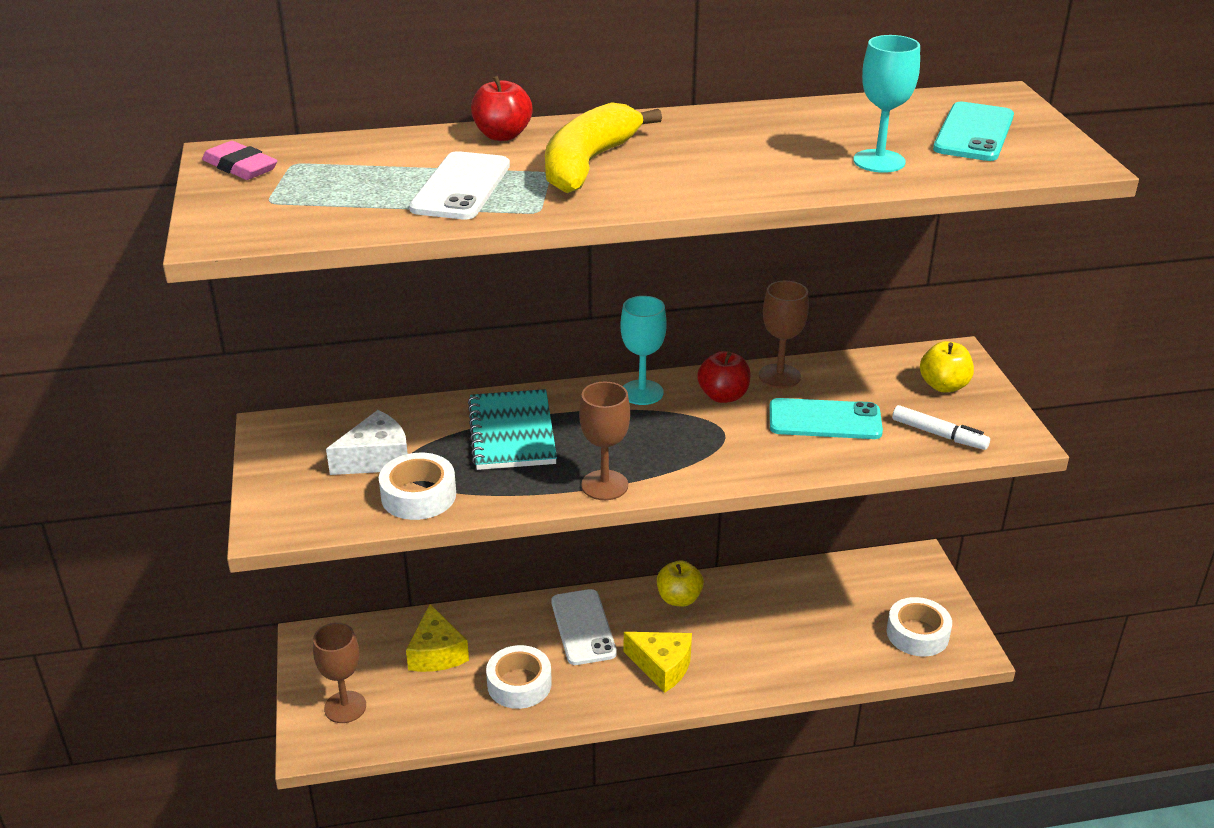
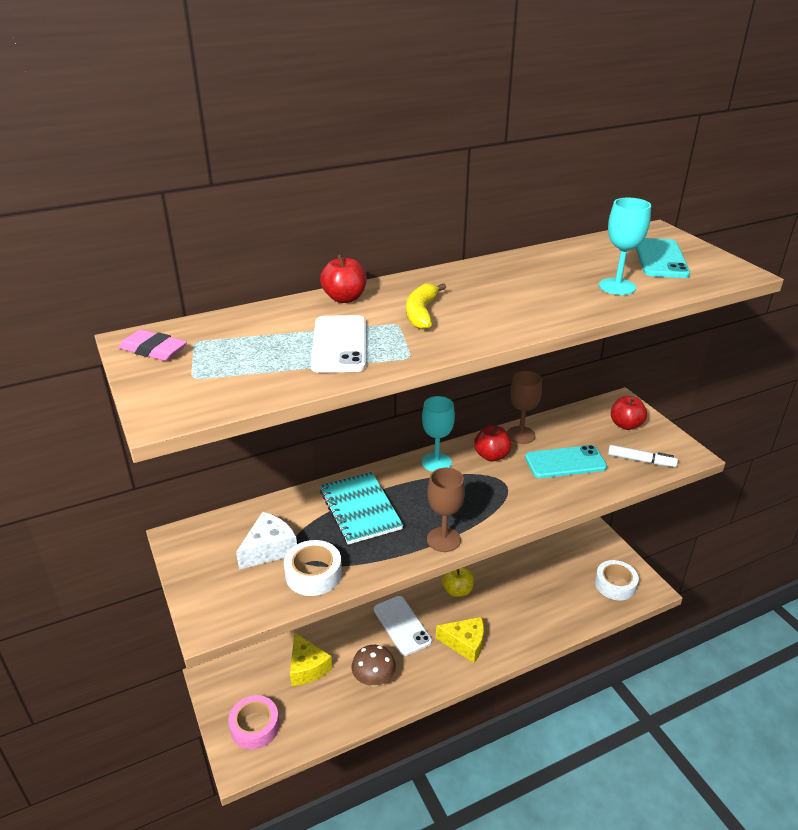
camera: 15 degrees left, 0 degrees up
(345, 707) = (255, 726): brown goblet -> pink tape
(519, 684) = (374, 679): white tape -> brown mushroom
(588, 164) = (421, 313): yellow banana -> yellow banana, size x0.63
(943, 386) = (626, 425): yellow apple -> red apple

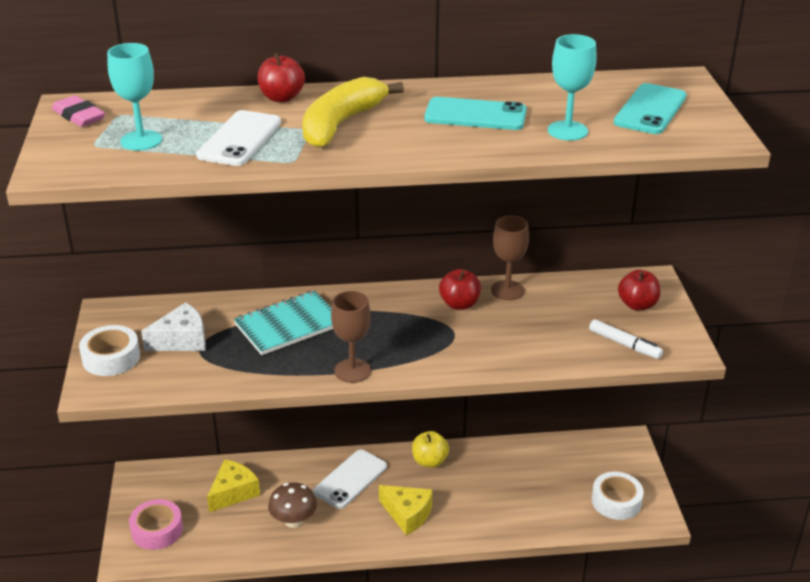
camera: 20 degrees right, 0 degrees up
(307, 667) = (233, 492): yellow cheese -> yellow cheese turned 135 degrees counterclockwise
(313, 574) = (208, 371): white tape -> white tape (111, 358)
(360, 509) = (289, 325): turquoise notebook -> turquoise notebook turned 60 degrees clockwise
(402, 625) = (350, 479): white phone -> white phone turned 45 degrees clockwise
(421, 313) = (341, 124): yellow banana -> yellow banana, size x1.59
(436, 462) = (396, 298): turquoise goblet -> turquoise goblet (141, 140)
(565, 462) = (536, 328): turquoise phone -> turquoise phone (475, 115)

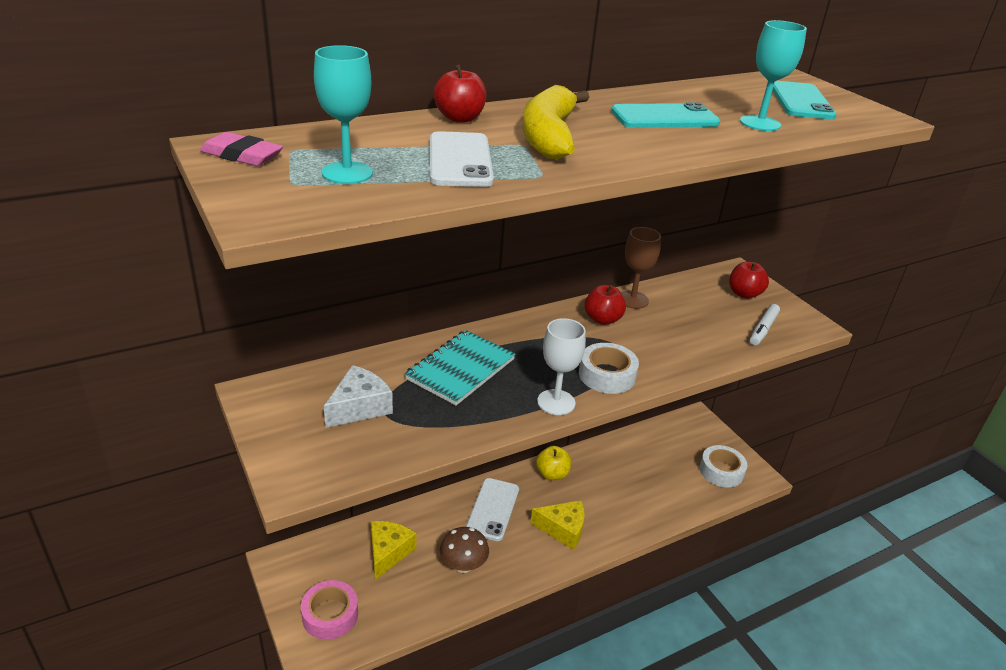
camera: 25 degrees left, 0 degrees up
(111, 358) = (292, 443): white tape -> white tape (607, 375)
(352, 371) = (556, 402): brown goblet -> white goblet
(624, 344) = (763, 329): white marker -> white marker turned 105 degrees clockwise

